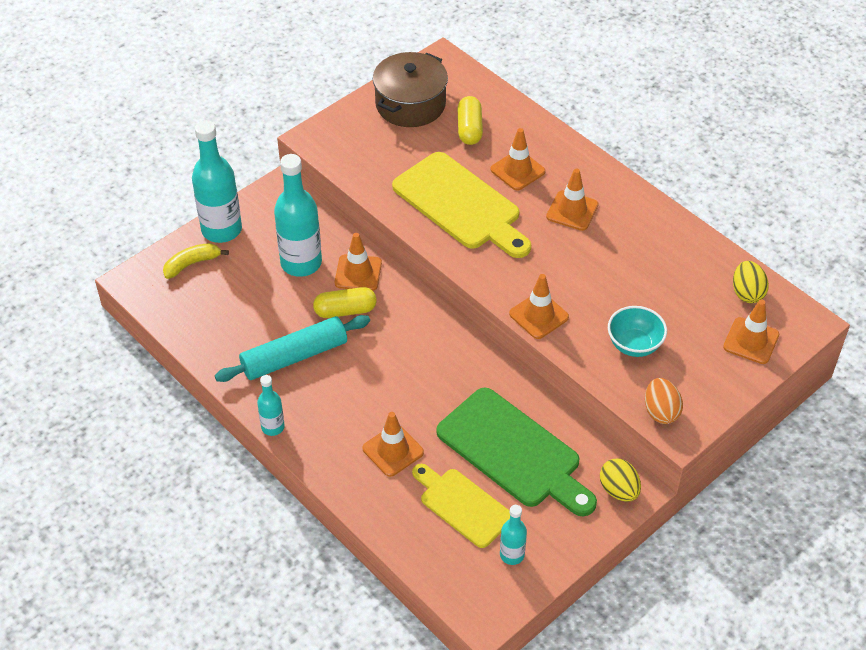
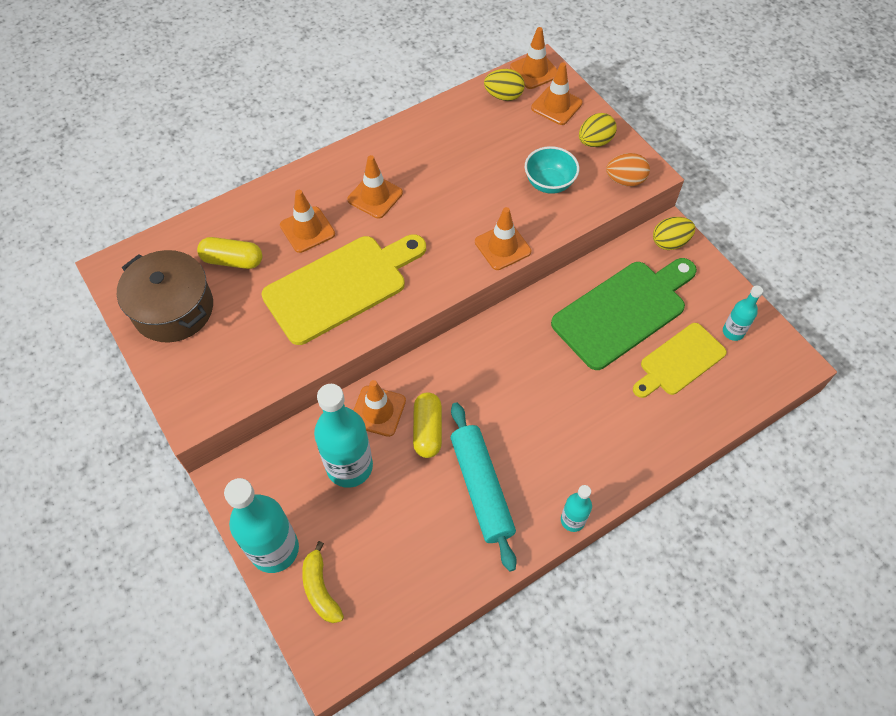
camera: 80 degrees left, 10 degrees up
(393, 450) = (613, 410): orange traffic cone -> orange traffic cone (534, 71)
(709, 380) = (595, 142): none -> yellow egg

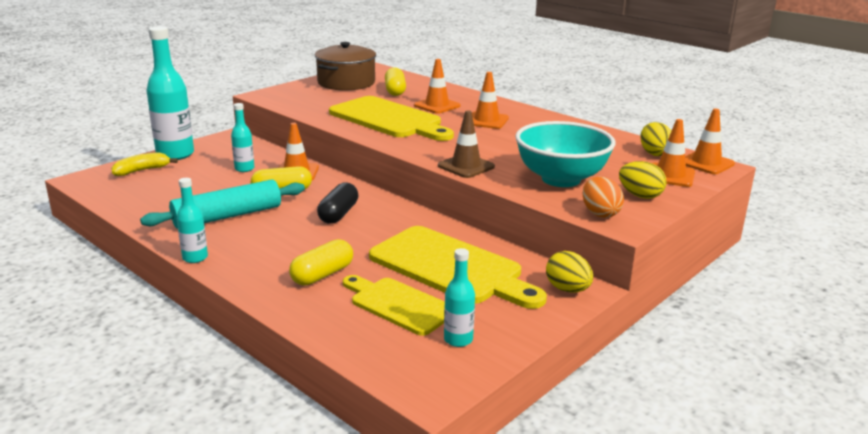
camera: 75 degrees right, 35 degrees down
(349, 466) = (244, 169): turquoise bottle -> turquoise bottle, size x0.51
(499, 382) = (338, 214): none -> black capsule
(502, 247) = (466, 166): orange traffic cone -> brown traffic cone
(549, 183) = (561, 179): turquoise bowl -> turquoise bowl, size x1.70
(622, 411) = (322, 275): none -> yellow capsule
(623, 311) = (451, 267): green cutting board -> yellow cutting board

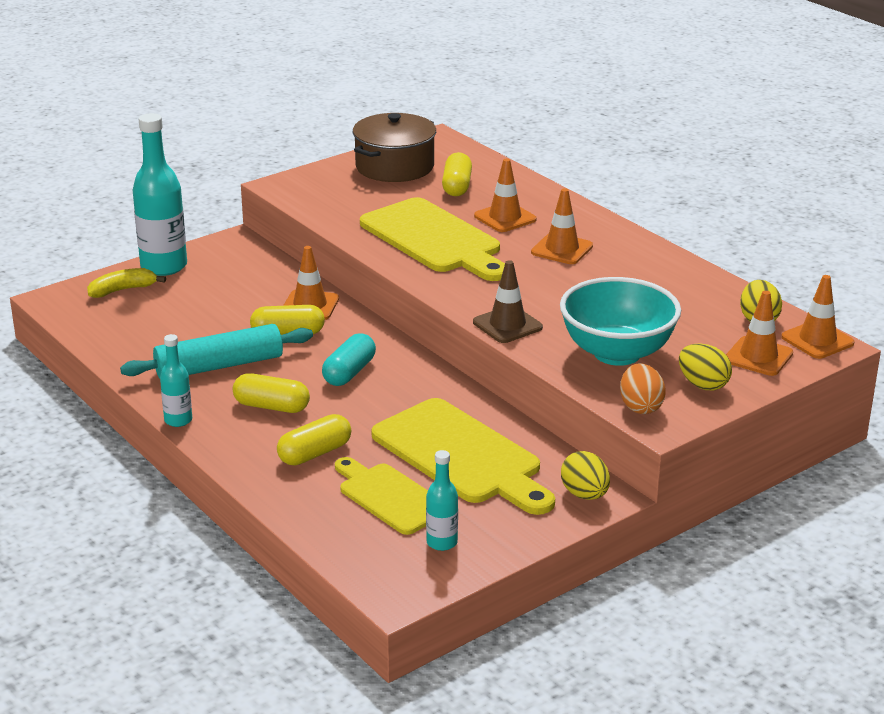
camera: 10 degrees right, 5 degrees up
(244, 169) = (246, 295): turquoise bottle -> none
(277, 242) = (271, 406): none -> yellow capsule
(338, 214) = (349, 372): black capsule -> turquoise capsule

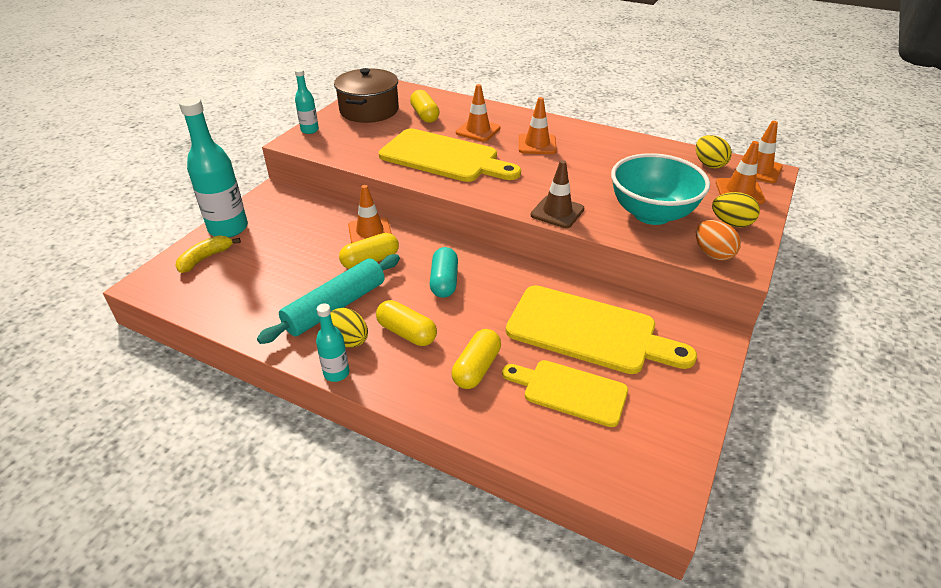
camera: 25 degrees left, 10 degrees up
(271, 406) = (407, 333): yellow capsule -> yellow capsule turned 45 degrees clockwise
(442, 542) = (648, 424): turquoise bottle -> turquoise bottle (309, 130)
(584, 495) = (704, 337): yellow egg -> yellow egg (348, 341)

